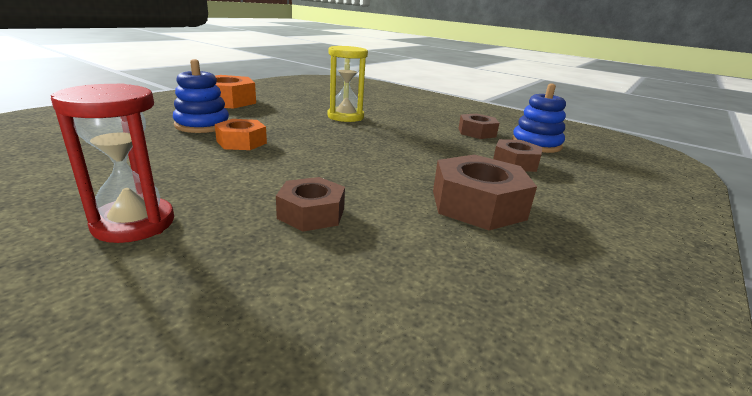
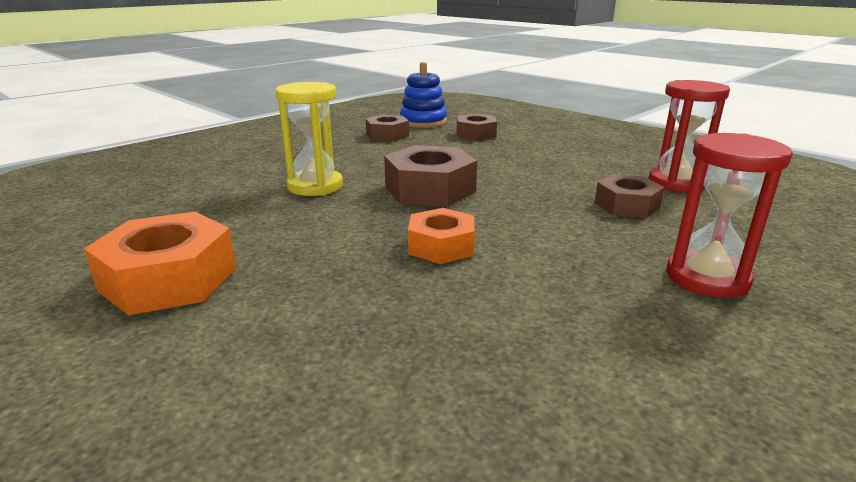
camera: 80 degrees left, 0 degrees up
(202, 125) = (354, 284): blue stacking toy -> none
(396, 261) = (676, 183): none -> red hourglass
(477, 205) = (572, 155): brown nut -> brown nut (430, 189)

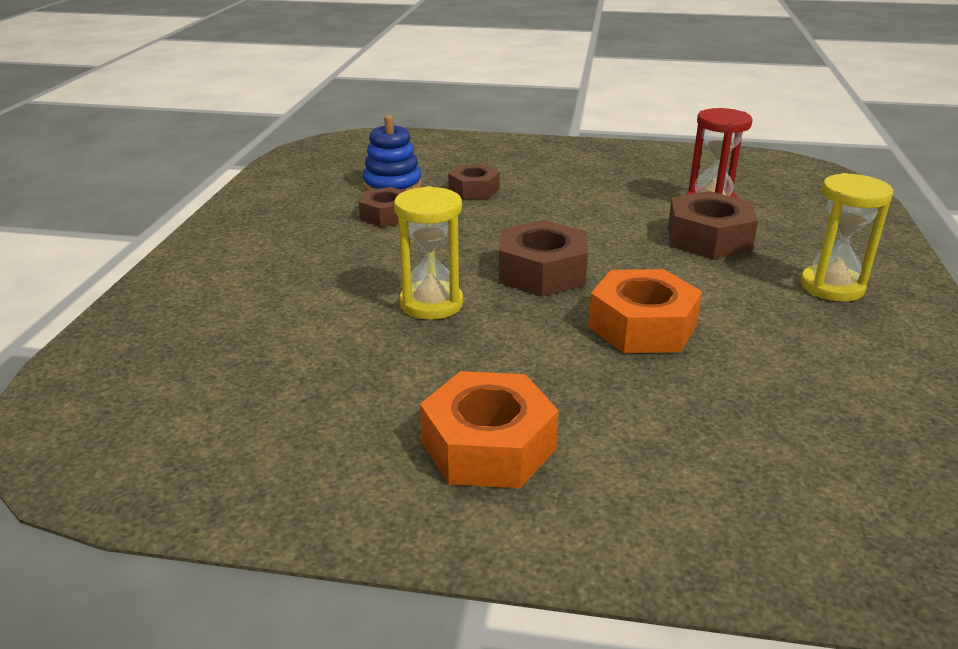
camera: 35 degrees left, 5 degrees up
(441, 246) = (642, 326): orange nut -> orange nut, size x1.57
(627, 205) = (708, 239): brown nut -> brown nut, size x1.57
(707, 278) = (832, 287): red hourglass -> yellow hourglass

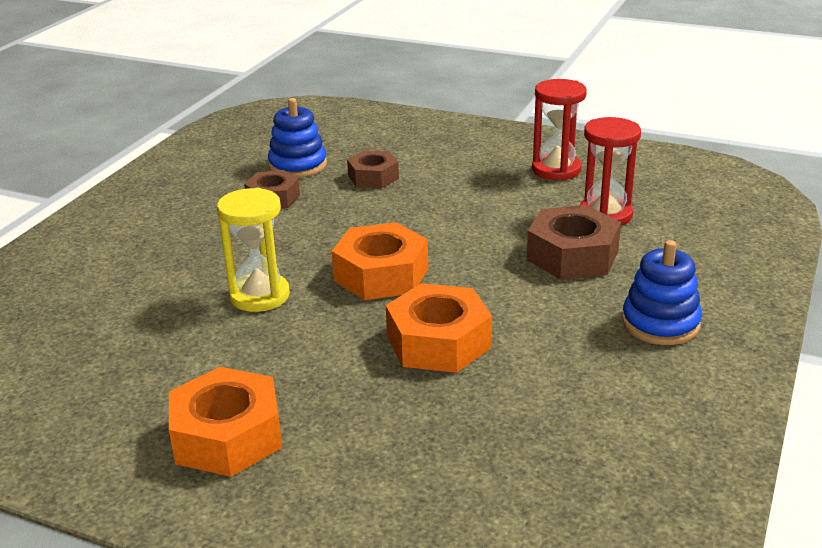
camera: 15 degrees right, 0 degrees up
(542, 272) = (381, 275): brown nut -> orange nut
(639, 171) = (556, 170): none -> red hourglass
(832, 287) = (660, 323): yellow hourglass -> blue stacking toy

